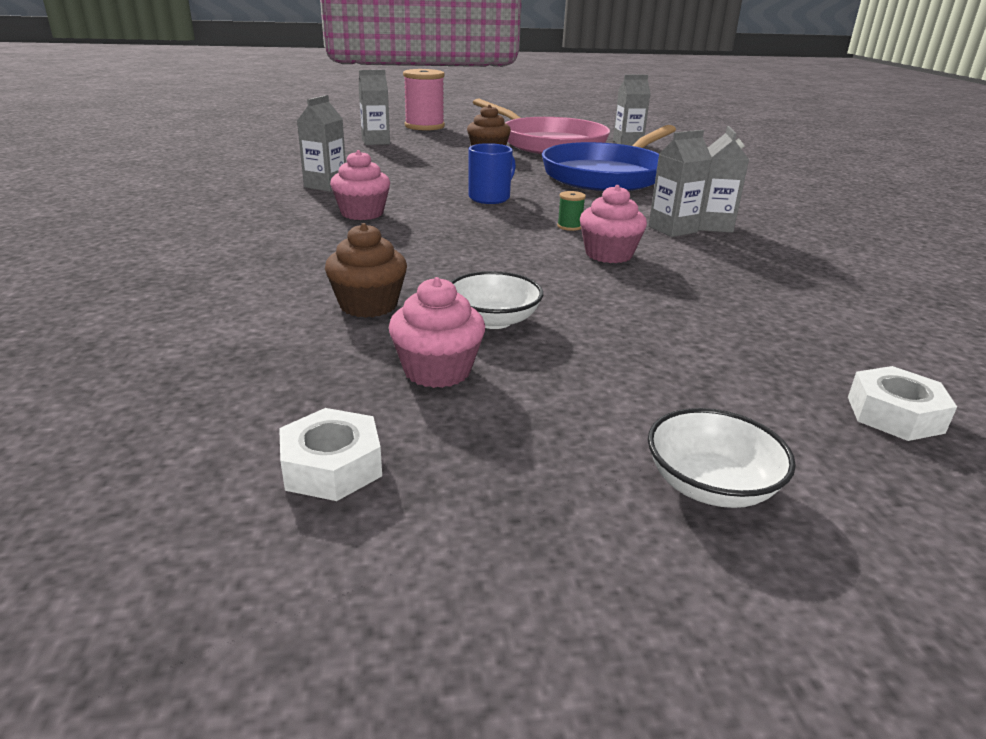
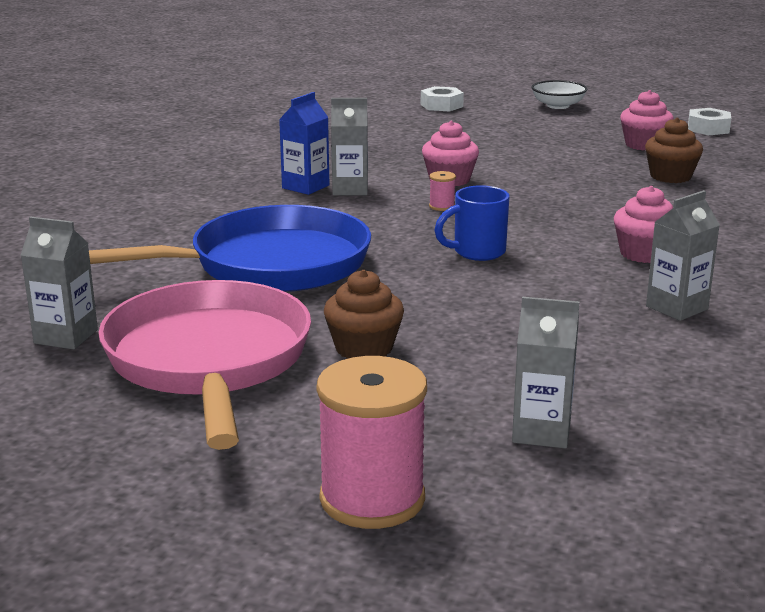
camera: 150 degrees left, 5 degrees down
(493, 320) = (591, 158): white bowl -> none
(569, 226) = (442, 206): green spool -> pink spool
(712, 226) = (305, 187): grey carton -> blue carton

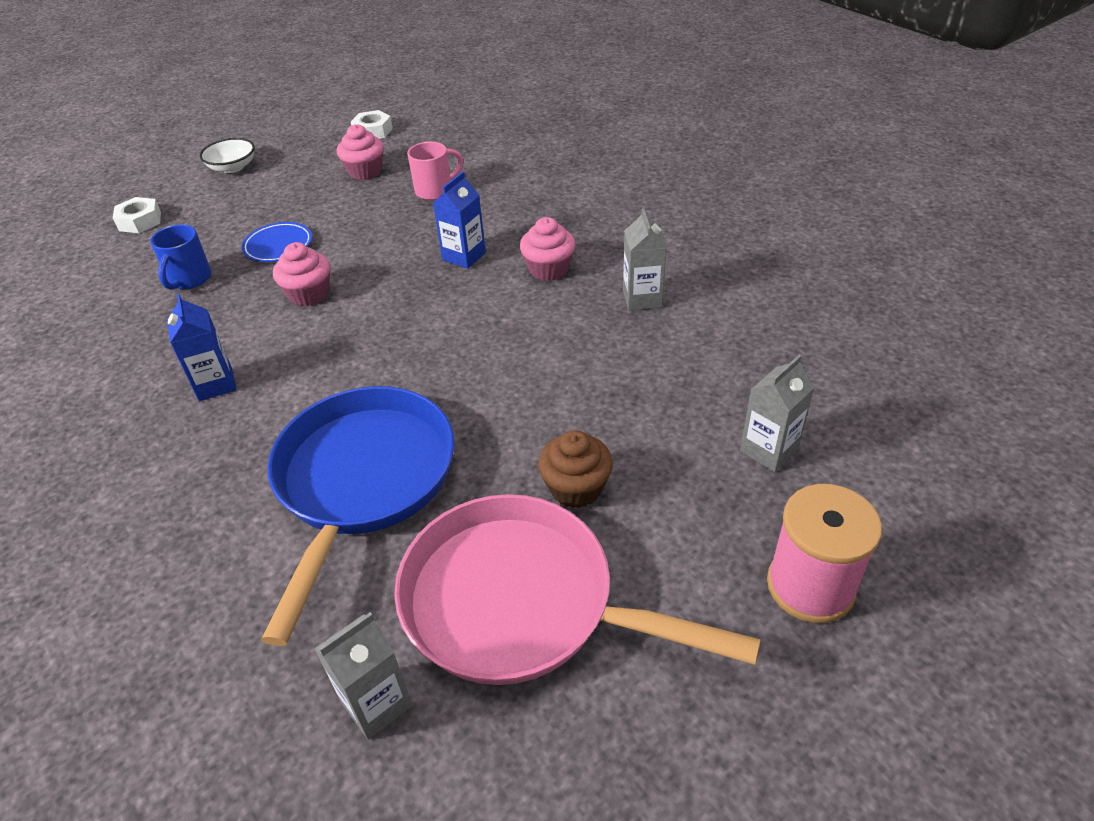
camera: 55 degrees left, 20 degrees up
(350, 189) = (257, 359): grey carton -> none
(442, 206) = (357, 323): pink spool -> none
(477, 252) = (465, 346): blue mug -> blue mug (190, 279)
(489, 151) = (278, 246): none -> blue plate
(597, 215) = (464, 256): none -> blue carton
(670, 176) = (435, 191): brown cupcake -> pink mug

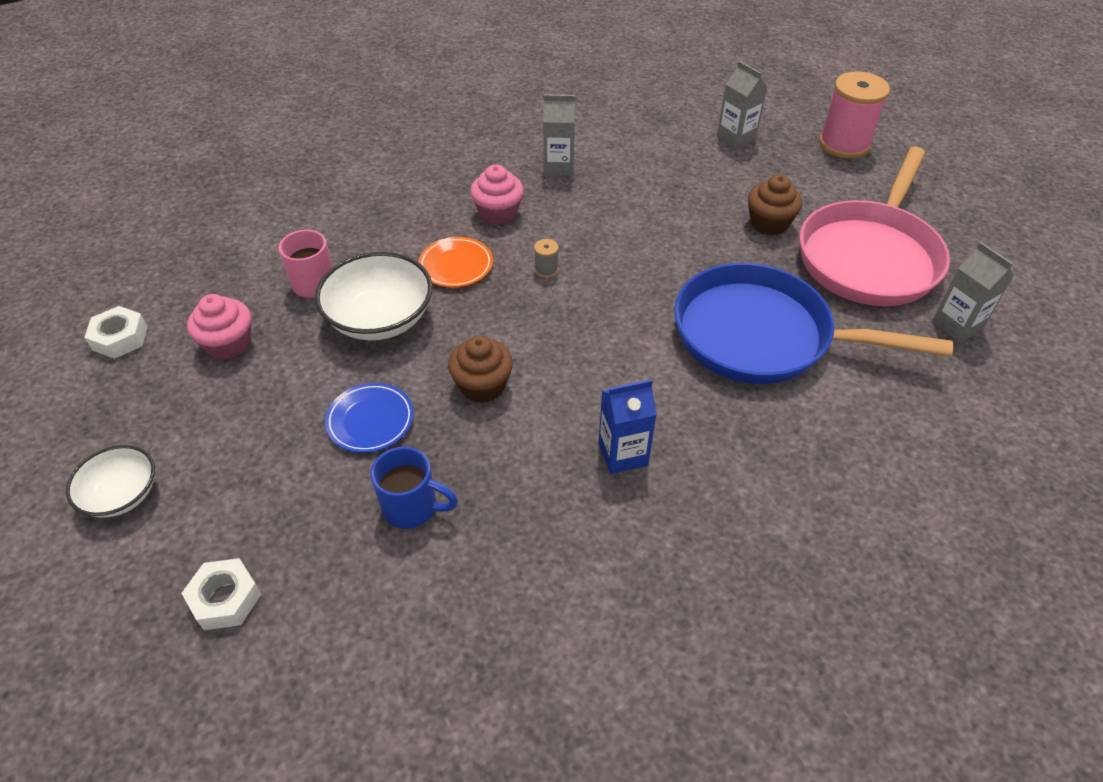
camera: 85 degrees left, 5 degrees up
(309, 294) = (482, 386): pink cupcake -> brown cupcake
(392, 229) = (380, 318): none -> white bowl
(463, 311) = (546, 270): none -> grey spool
(464, 256) = (456, 266): blue carton -> orange plate

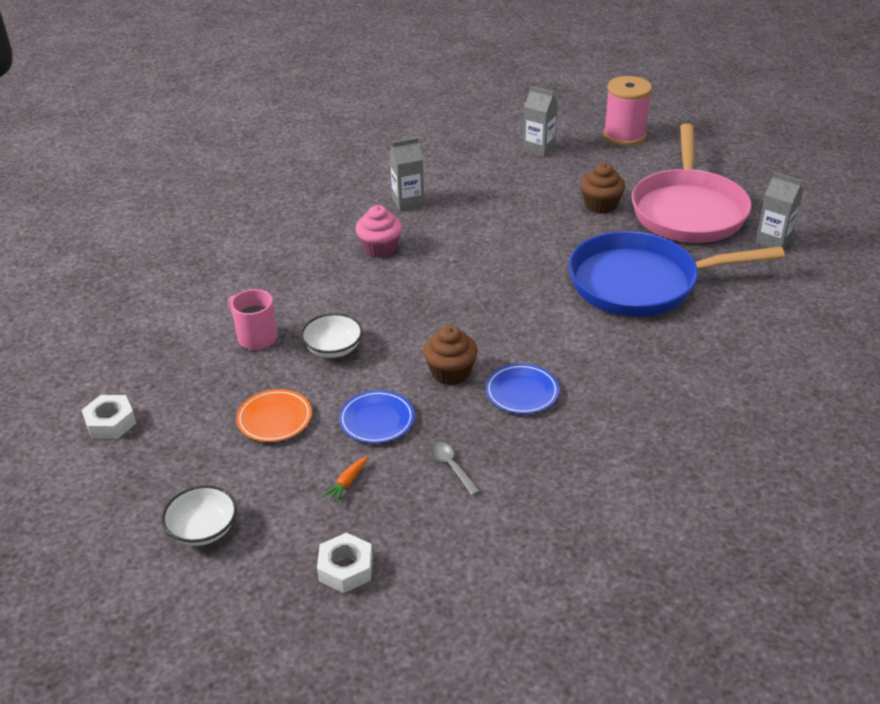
camera: 20 degrees left, 10 degrees down
(229, 344) = (215, 401): pink cupcake -> none
(294, 489) = (347, 483): none -> orange carrot
(380, 318) = (333, 348): white bowl -> white bowl, size x0.61
(412, 507) = (451, 467): blue mug -> grey spoon
(456, 266) = (371, 295): orange plate -> orange plate (274, 419)
(545, 437) = (522, 392): none -> blue plate
(546, 270) = (447, 279): grey spool -> none
(623, 454) = (587, 387): blue carton -> none

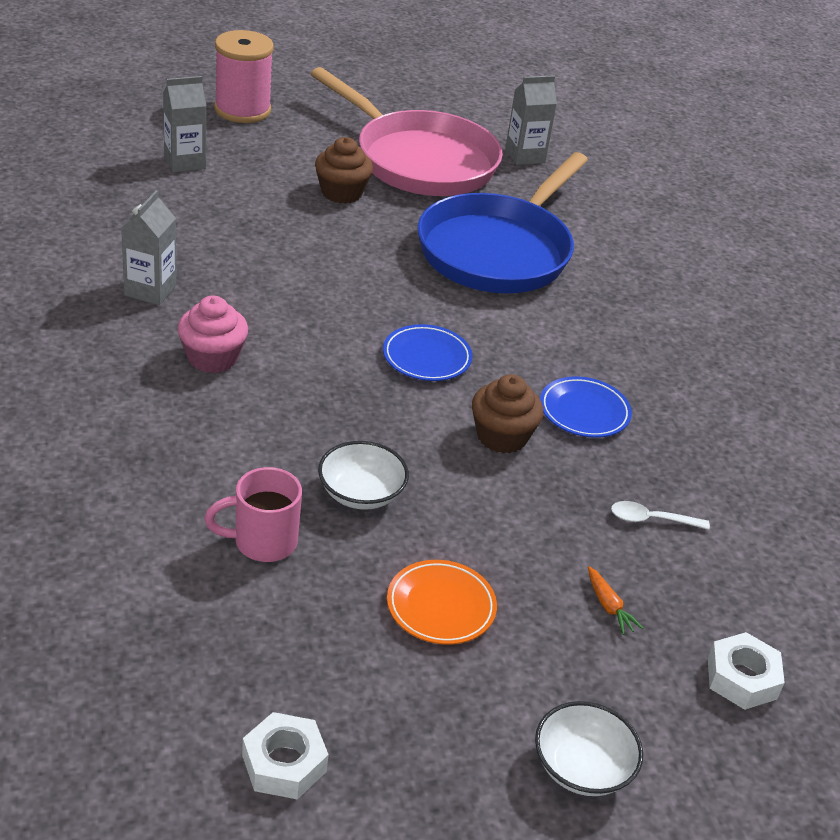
camera: 60 degrees left, 0 degrees up
(377, 420) = (526, 530): blue plate -> blue plate (426, 357)
(451, 467) = (651, 519): grey spoon -> white spoon

